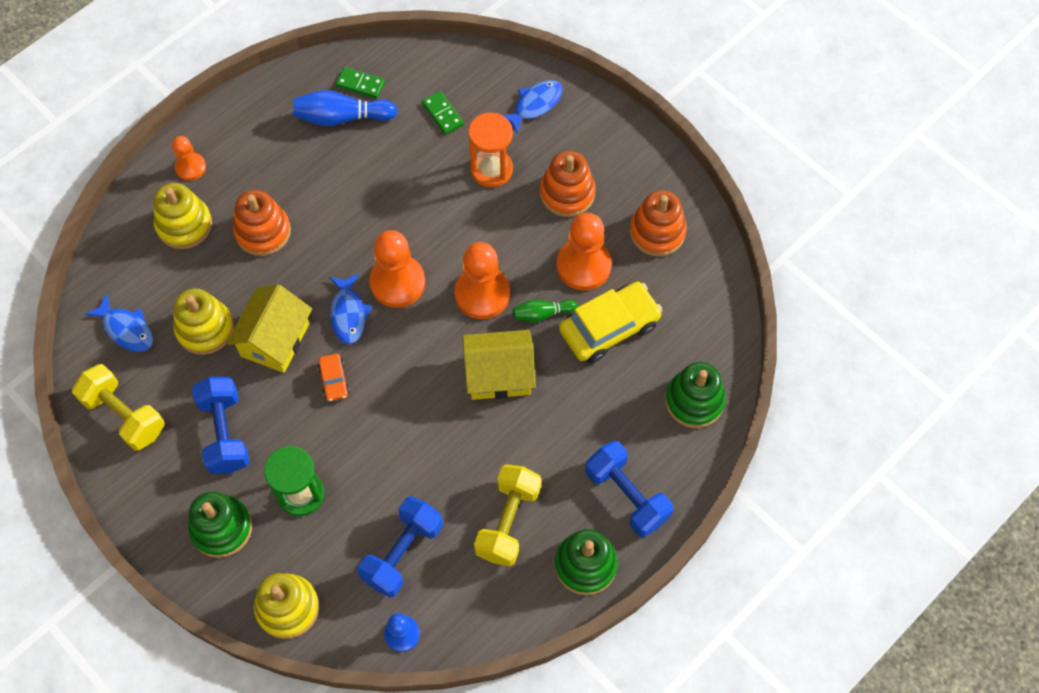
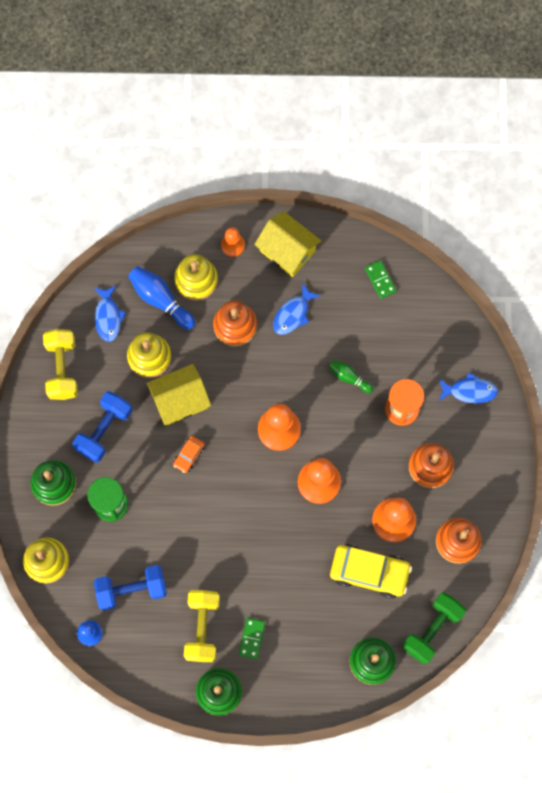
camera: 45 degrees right, 10 degrees up
(342, 117) = (348, 292): blue bowling pin -> blue bowling pin (160, 300)
(348, 314) = (234, 423): blue fish -> blue fish (293, 314)
(442, 114) = (409, 345): green domino -> green domino (252, 638)
(499, 374) = (280, 539): yellow house -> yellow house (287, 251)
(508, 521) = (202, 628): yellow dumbbell -> yellow dumbbell turned 60 degrees counterclockwise
(542, 314) = (340, 527): green bowling pin -> green bowling pin (349, 377)
(626, 495) = (279, 677): blue dumbbell -> none
(716, 324) = (432, 630): none -> green dumbbell

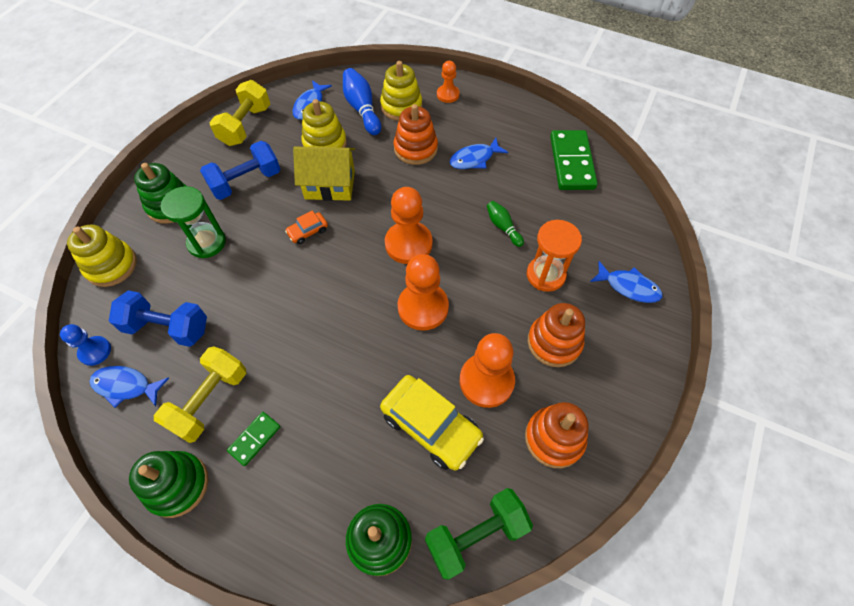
camera: 25 degrees right, 15 degrees down
(133, 646) = (126, 386): none -> blue fish
(287, 251) = (494, 114): yellow house -> none
(380, 280) = (571, 162): green domino -> green domino, size x1.94

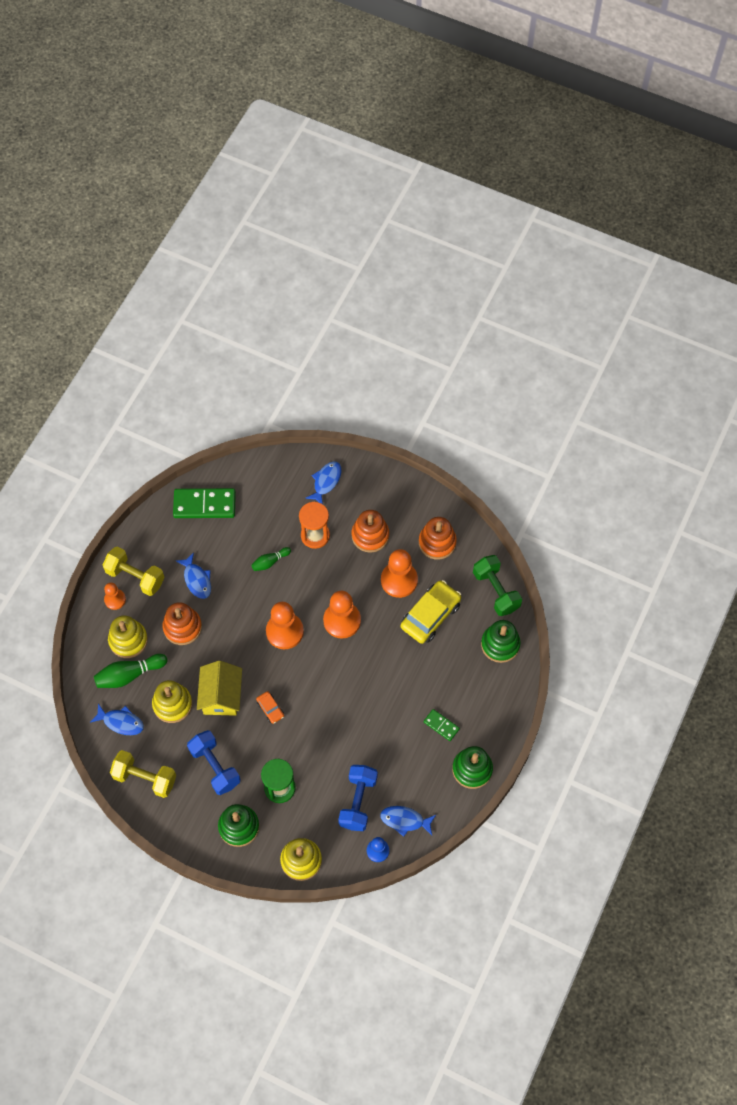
camera: 90 degrees left, 5 degrees up
(126, 386) = (405, 820): blue fish -> blue fish turned 90 degrees clockwise
(210, 400) = (415, 759): yellow dumbbell -> yellow dumbbell (135, 577)
(362, 109) = (129, 675): blue bowling pin -> green bowling pin

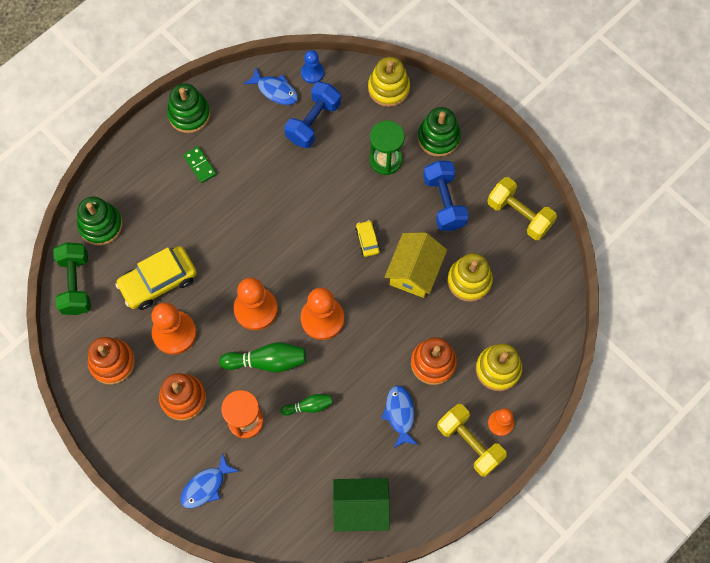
camera: 160 degrees left, 5 degrees up
(121, 722) = (529, 280): blue fish -> none
(129, 675) = (507, 329): green bowling pin -> green bowling pin (267, 361)
(204, 505) = (361, 508): green domino -> green house
(270, 709) = (367, 240): orange car -> yellow car

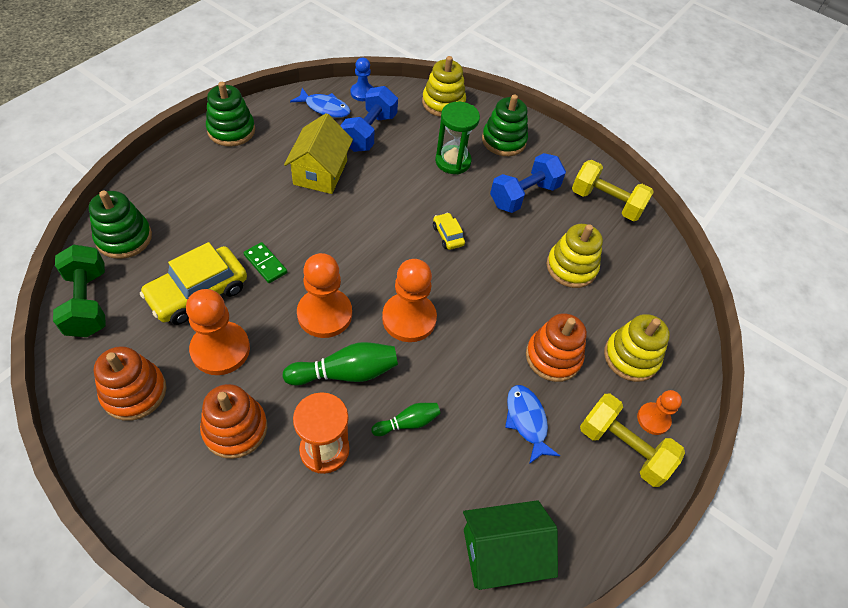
camera: 15 degrees left, 15 degrees down
(200, 165) = (246, 174): green domino -> green domino (265, 264)
(206, 486) = (274, 548): blue fish -> none
(414, 272) = (507, 262): yellow house -> yellow house (320, 172)
(444, 202) = (524, 195): blue dumbbell -> blue dumbbell turned 75 degrees clockwise

